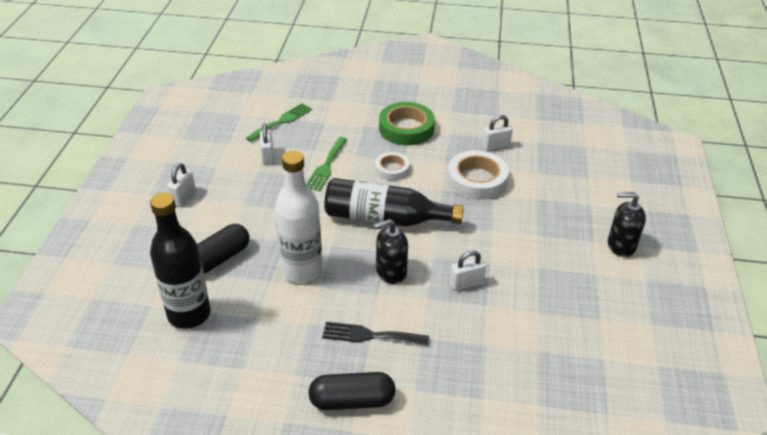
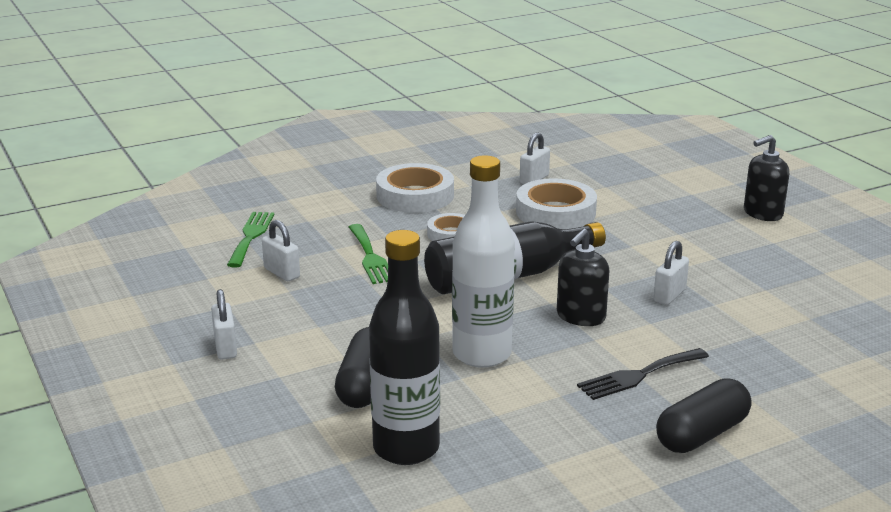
camera: 35 degrees left, 15 degrees down
(406, 128) = (415, 195): green tape -> white tape

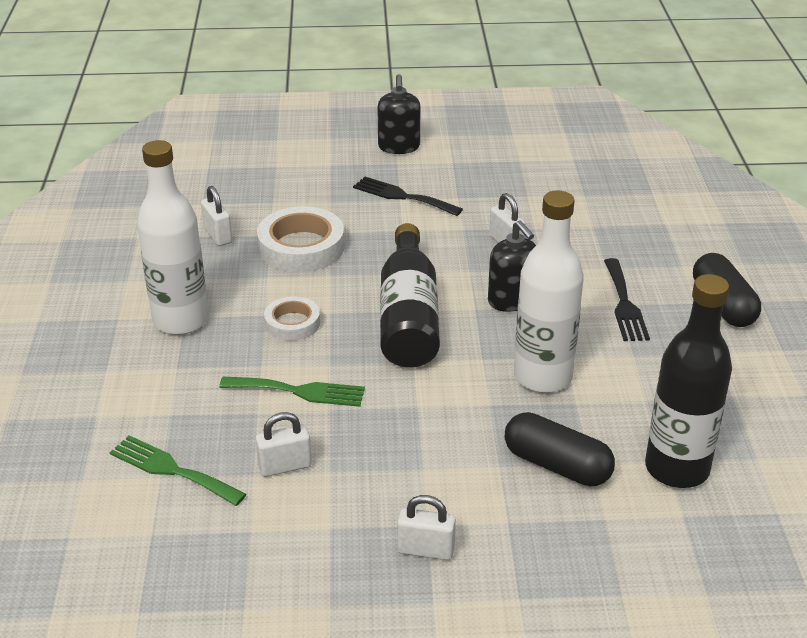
camera: 65 degrees left, 10 degrees up
(415, 195) = (180, 320): white tape -> white bottle
(683, 233) = (402, 196): none -> black fork

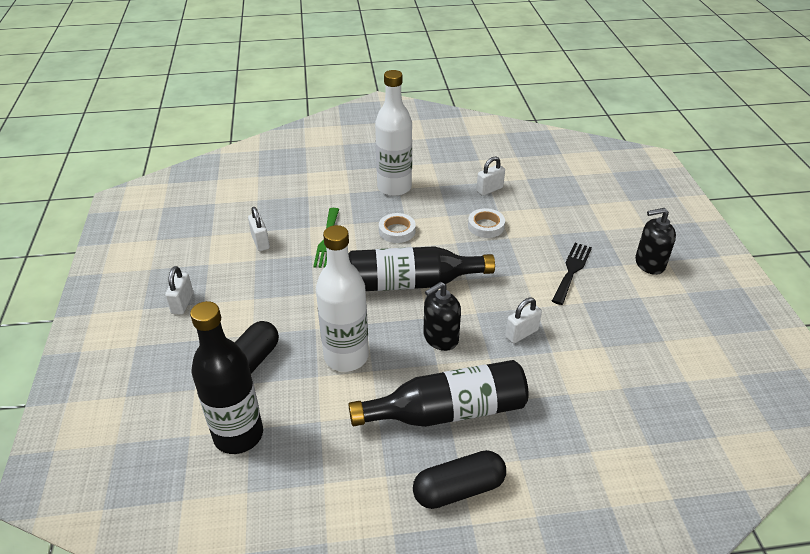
camera: 85 degrees right, 5 degrees up
(172, 470) = (262, 203): green fork -> none
(301, 247) = (486, 226): white tape -> white tape, size x0.59
(624, 304) = (447, 411): black fork -> black bottle

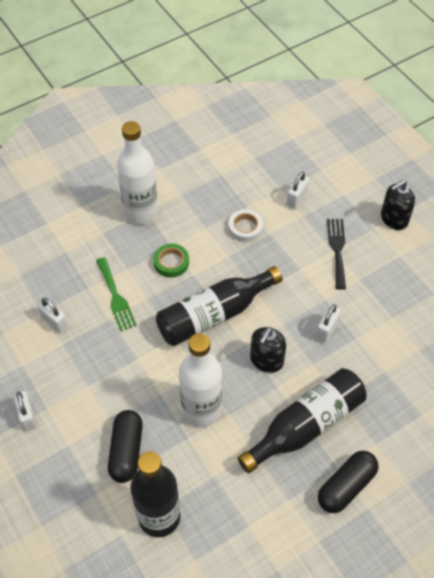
camera: 25 degrees left, 15 degrees up
(397, 231) = (171, 262): white tape -> green tape
(489, 189) = (228, 183): white padlock -> white padlock (296, 199)

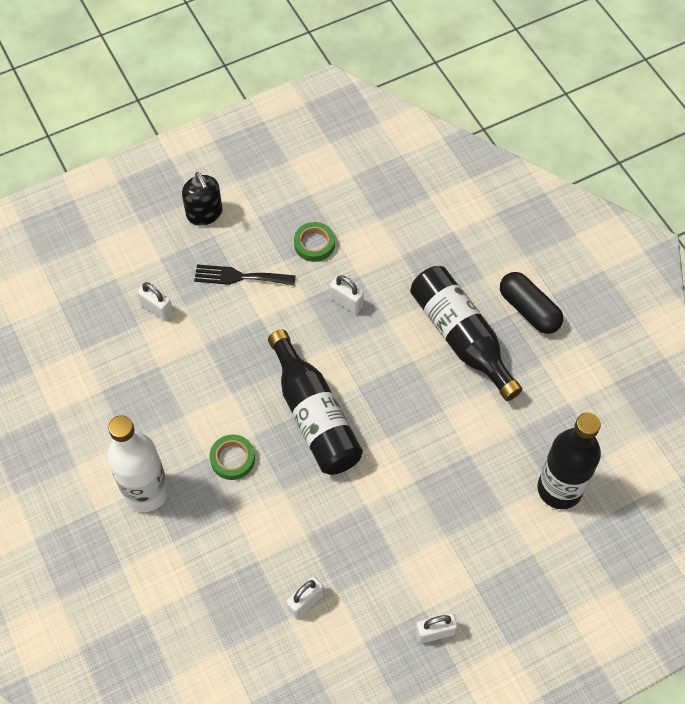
camera: 85 degrees left, 5 degrees up
(115, 297) = (276, 527): green fork -> none
(126, 451) = (483, 520): black capsule -> none
(201, 410) = (437, 438): white bottle -> none
(245, 228) = (192, 370): white tape -> none
(266, 360) = (380, 367): black soap dispenser -> none
(381, 301) = (314, 244): none -> green tape

